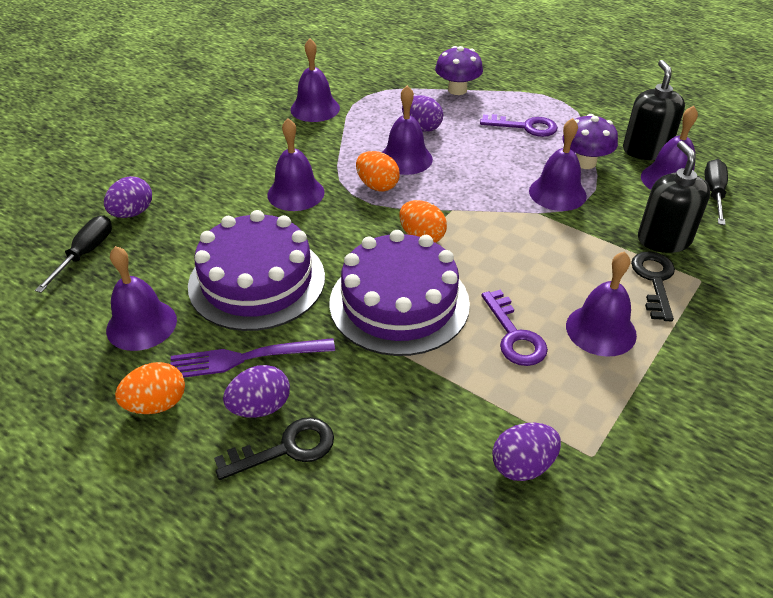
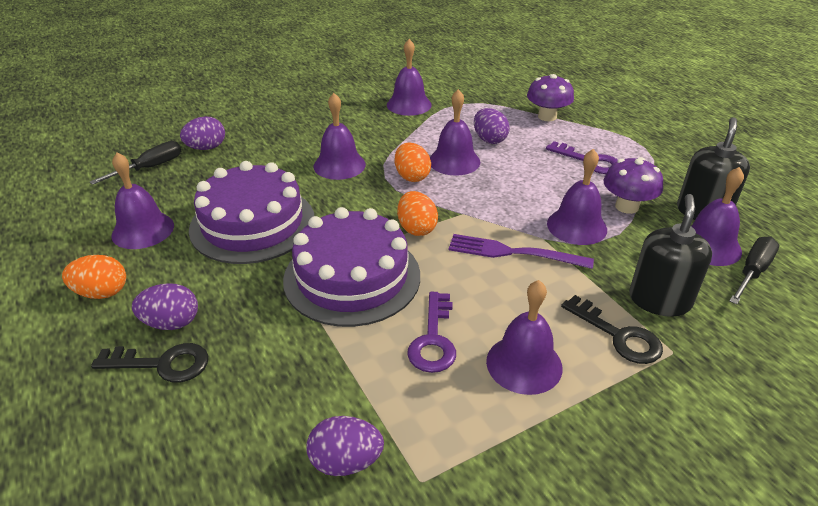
camera: 25 degrees right, 5 degrees down
(245, 358) = (193, 280): purple fork -> purple fork (512, 253)
(654, 280) = (618, 336): black key -> black key turned 105 degrees clockwise

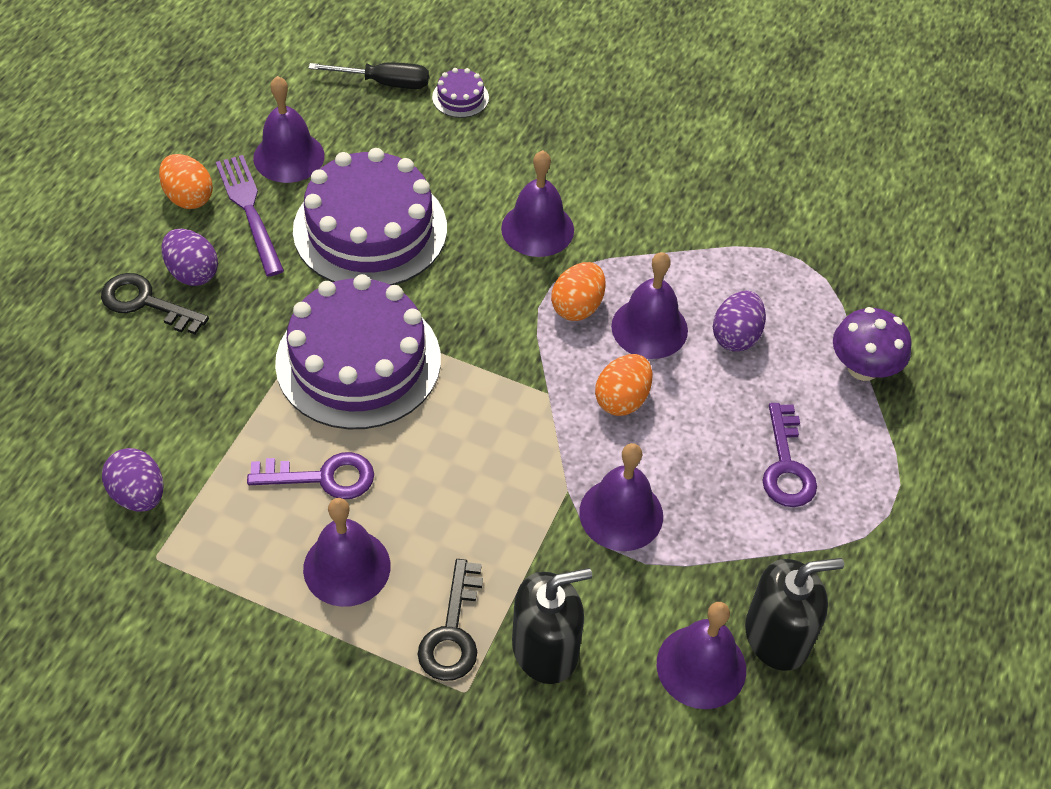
camera: 50 degrees right, 15 degrees up
(162, 364) = (145, 303): black key -> black key turned 150 degrees clockwise
(206, 148) = (460, 97): purple egg -> purple cake
(409, 105) = (739, 209): purple bell -> none
(416, 228) = (482, 367): orange egg -> orange egg (622, 399)
(433, 340) = (323, 477): purple key -> purple key turned 150 degrees counterclockwise
(512, 253) = (515, 475): purple fork -> purple fork (249, 210)
(627, 206) = (712, 548): purple mushroom -> none
(752, 272) = (683, 730): black screwdriver -> none

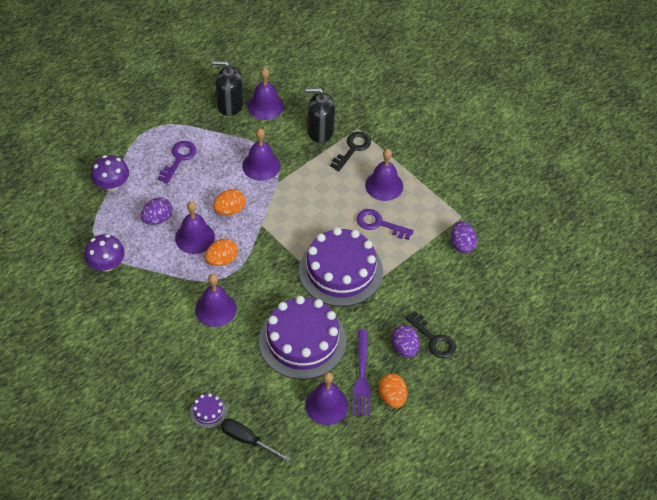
camera: 155 degrees left, 0 degrees up
(758, 235) = (106, 264): none -> purple mushroom

